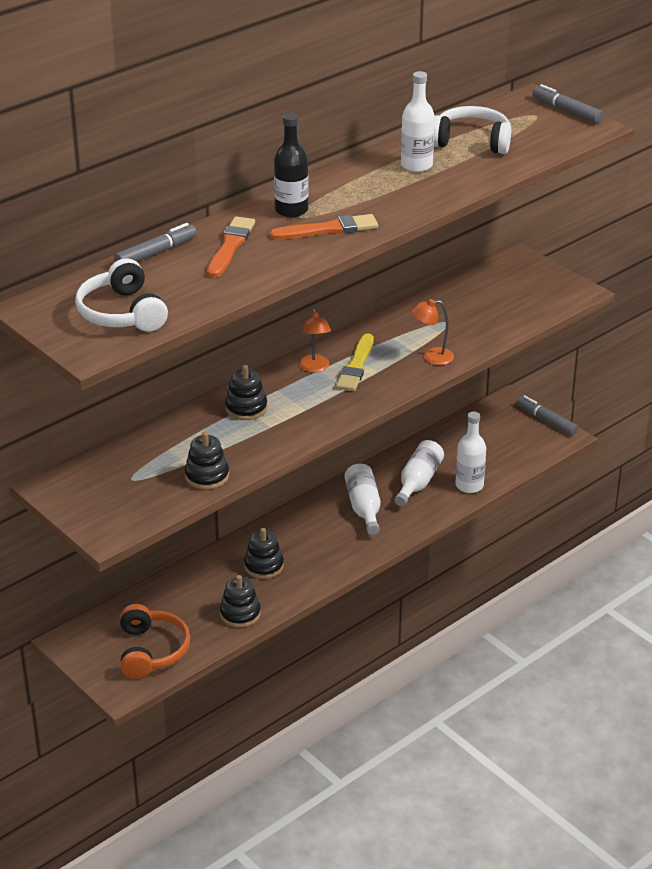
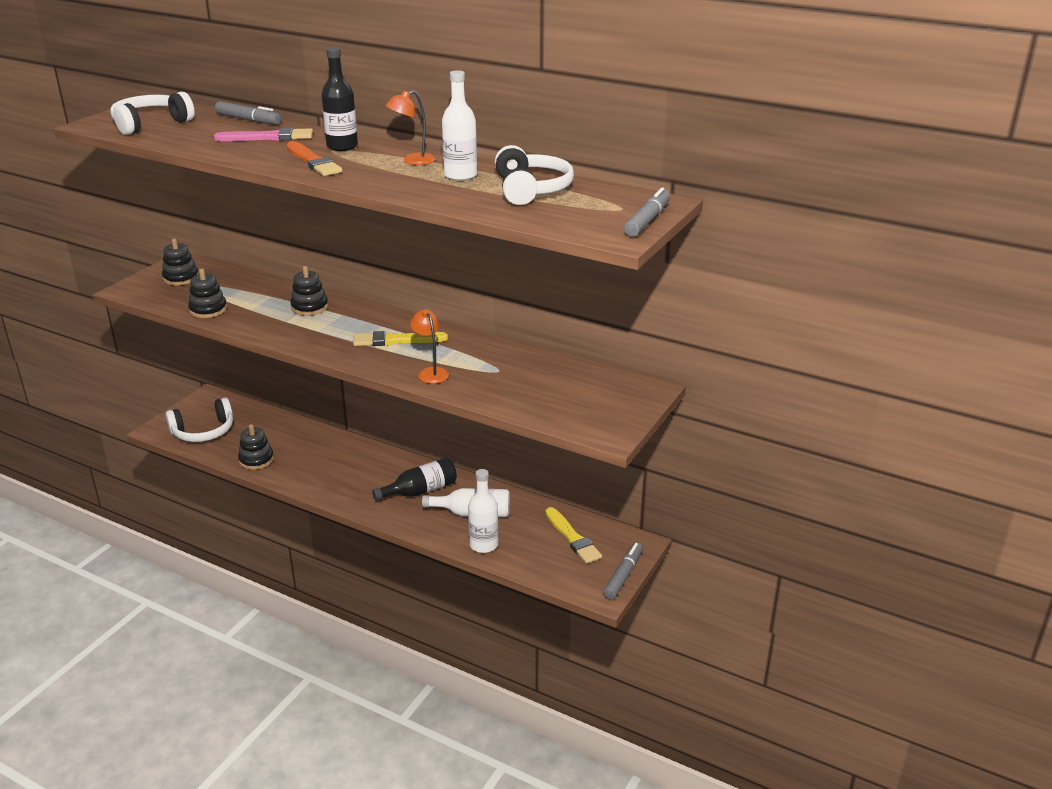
camera: 70 degrees right, 5 degrees down
(152, 651) = (203, 431): orange headphones -> white headphones
(230, 246) = (268, 137): orange brush -> pink brush
(264, 566) = (320, 458): black stacking toy -> black stacking toy (181, 278)
(315, 368) = (384, 323): orange lamp -> orange lamp (412, 161)
(364, 507) = (420, 491): white bottle -> black bottle
(483, 434) = (573, 538): none -> yellow brush

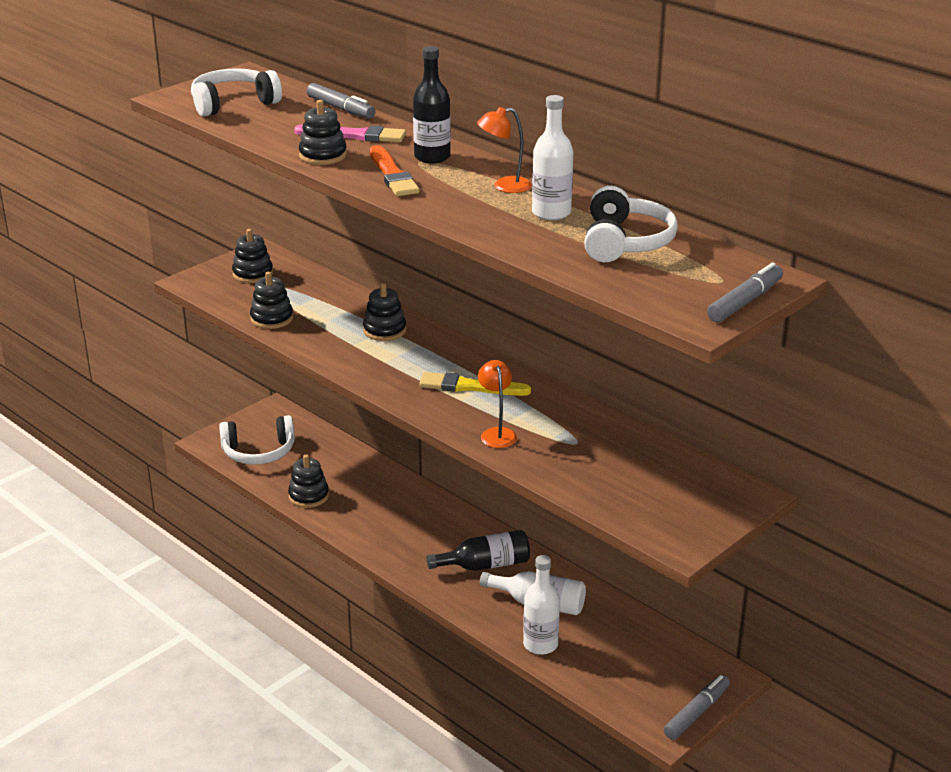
camera: 15 degrees right, 0 degrees up
(246, 153) = (323, 156): none -> black stacking toy
(573, 538) = (649, 655): yellow brush -> none

